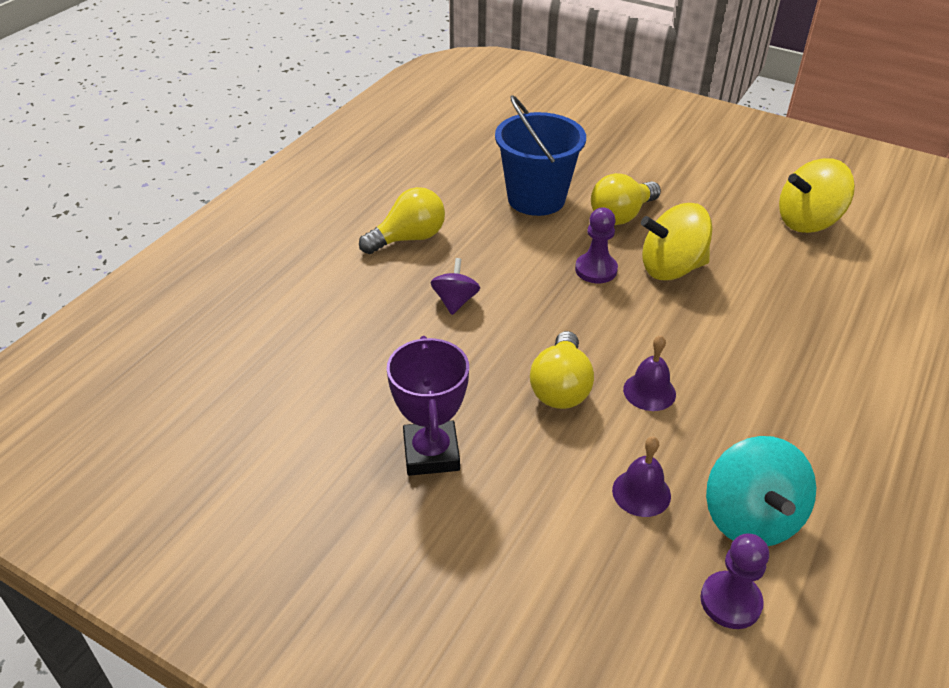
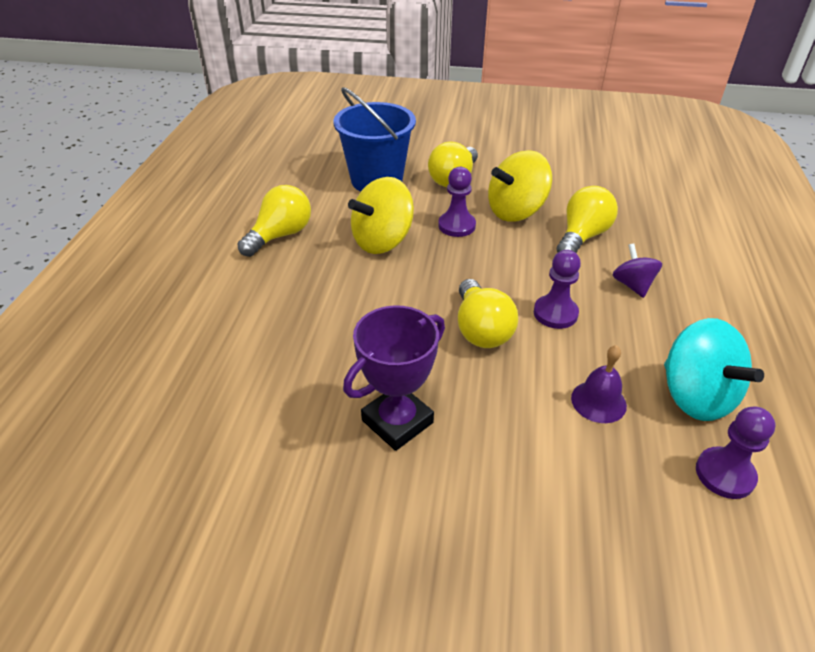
camera: 20 degrees left, 0 degrees up
(431, 453) = (397, 421): purple trophy -> purple trophy turned 75 degrees clockwise
(455, 301) = (350, 279): purple spinning top -> purple spinning top (632, 285)
(649, 391) = (555, 313): purple bell -> purple pawn
(731, 315) = (582, 237): none -> yellow light bulb
(808, 222) = (595, 155): yellow spinning top -> yellow spinning top (382, 241)

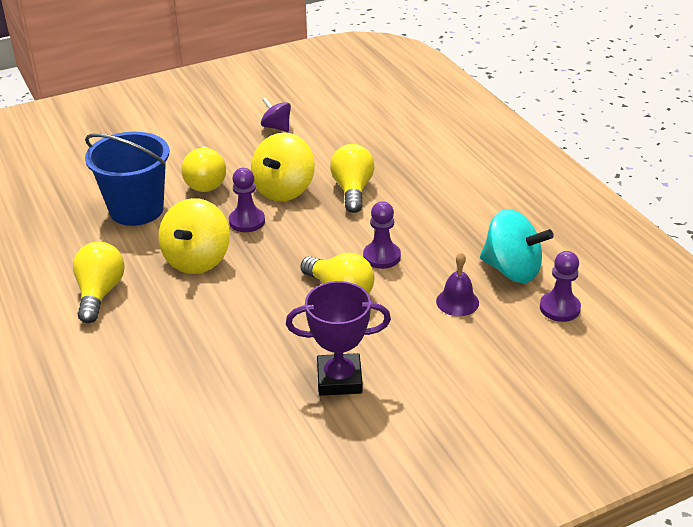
camera: 35 degrees left, 5 degrees down
(397, 421) = (339, 379): purple trophy -> purple trophy turned 75 degrees clockwise
(632, 285) = (417, 213): purple spinning top -> purple spinning top (276, 127)

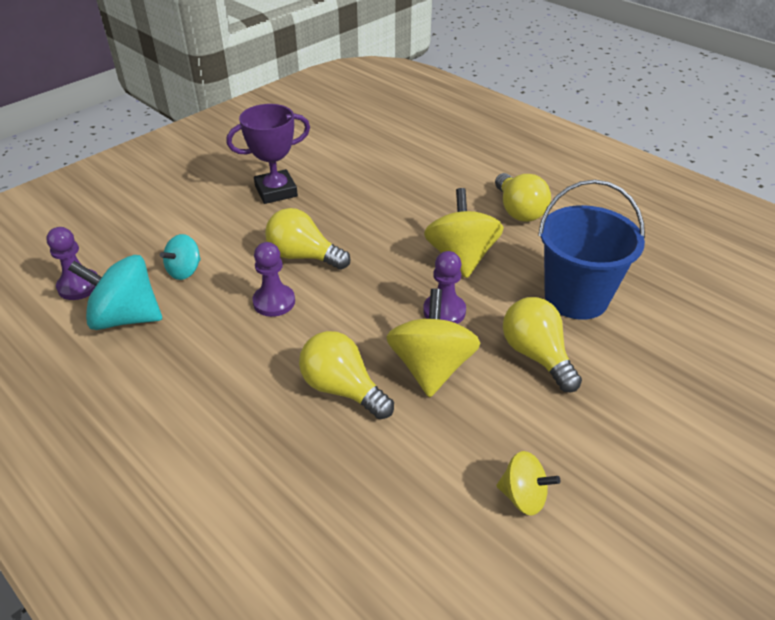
camera: 160 degrees right, 5 degrees up
(276, 127) = (523, 496): purple spinning top -> yellow spinning top
(352, 190) = (342, 389): yellow light bulb -> yellow light bulb turned 150 degrees clockwise
(457, 302) = (185, 271): purple bell -> turquoise spinning top

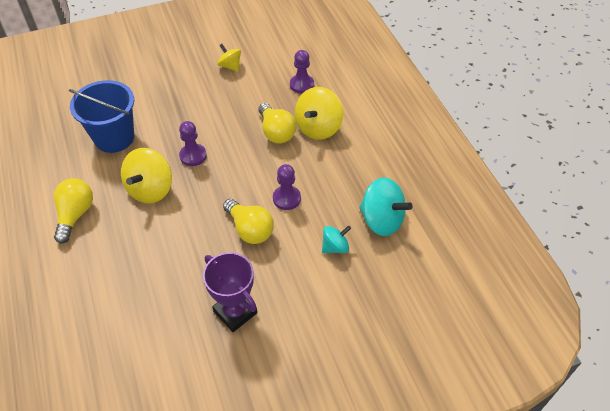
camera: 155 degrees left, 10 degrees up
(79, 286) = (410, 260): purple pawn -> purple pawn (302, 85)
(276, 191) = (235, 312): purple trophy -> purple trophy turned 45 degrees clockwise
(431, 367) = (225, 127): yellow spinning top -> yellow spinning top (318, 127)
(536, 355) = (169, 115): yellow light bulb -> none

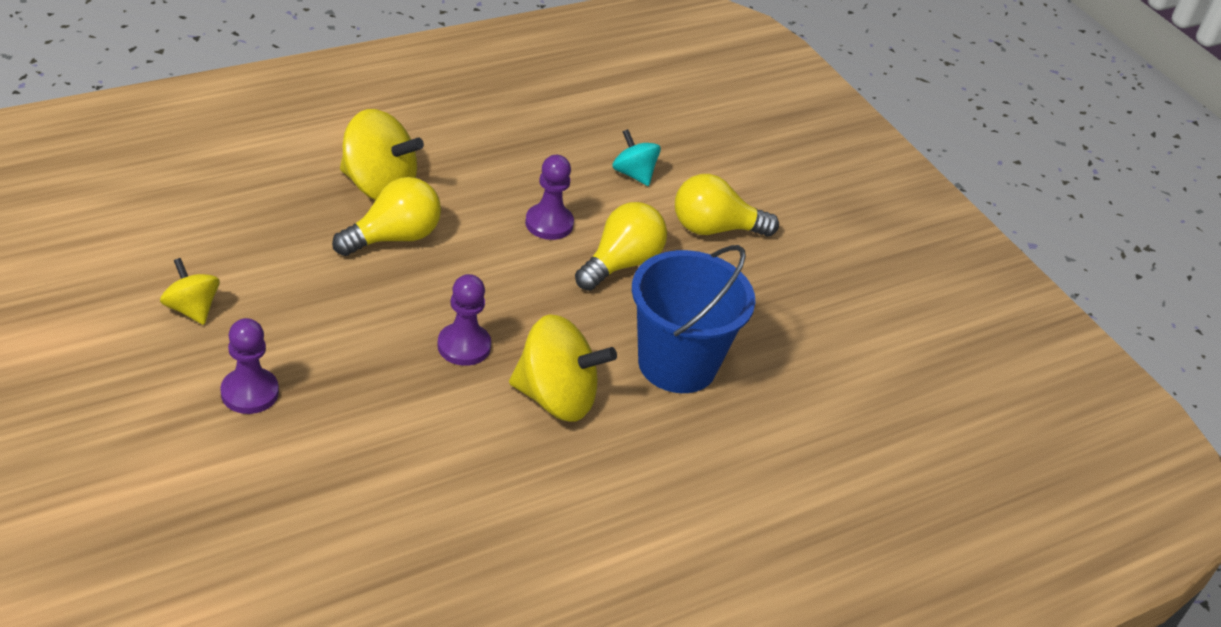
camera: 105 degrees left, 10 degrees down
(75, 215) = (637, 502): yellow light bulb -> yellow light bulb (714, 229)
(114, 138) = (423, 476): blue bucket -> blue bucket (677, 364)
(230, 66) = (192, 309): yellow spinning top -> yellow spinning top turned 105 degrees clockwise
(235, 312) = (773, 273): purple trophy -> none
(302, 85) = (259, 205): purple pawn -> purple pawn (250, 393)
(381, 220) = (574, 127): turquoise spinning top -> none

